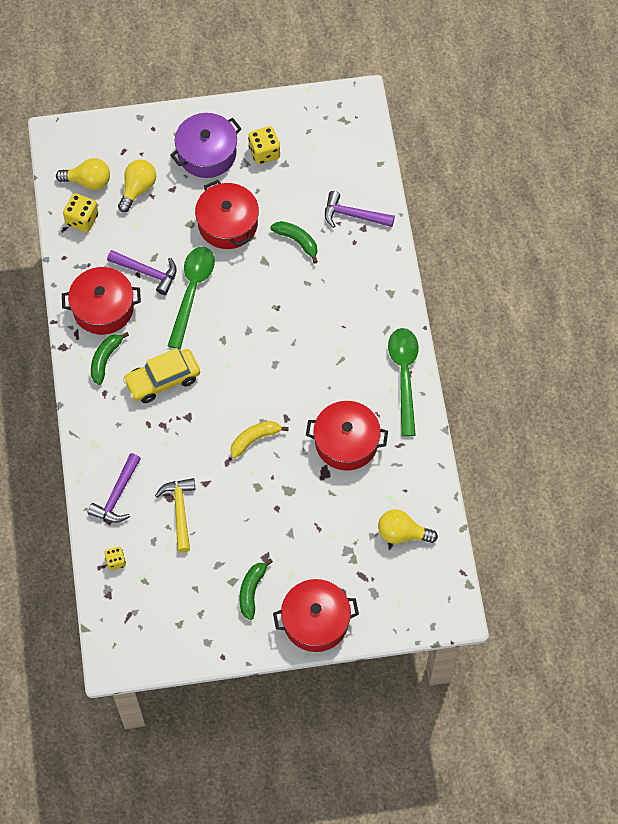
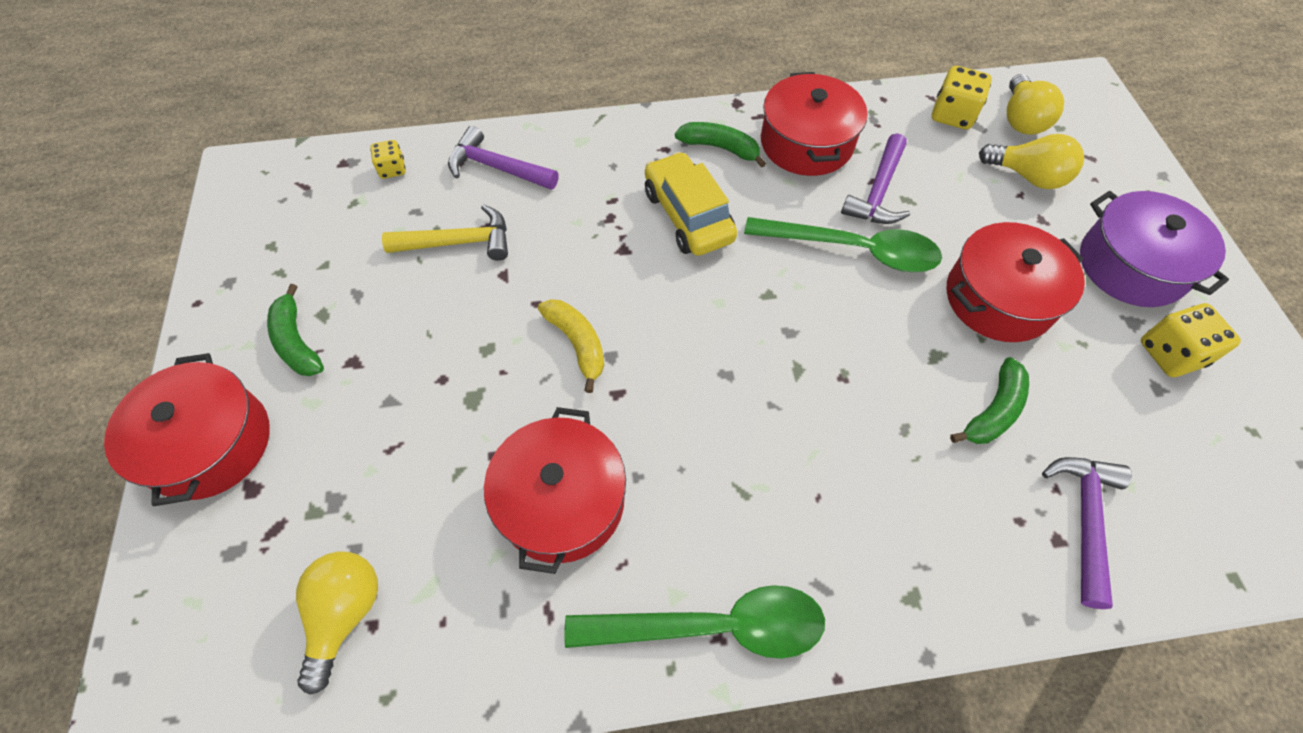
camera: 90 degrees right, 5 degrees down
(251, 591) = (297, 342): green banana -> green banana turned 135 degrees counterclockwise

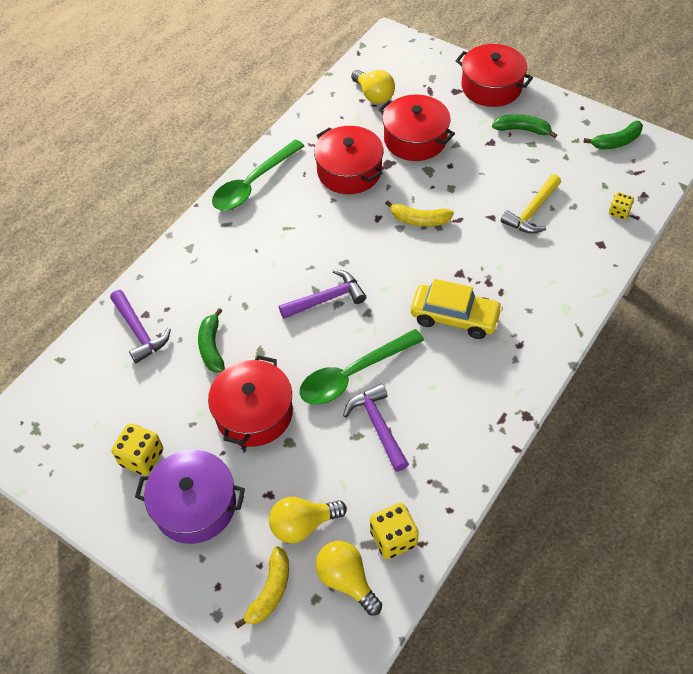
camera: 135 degrees right, 5 degrees down
(497, 168) = (577, 256): purple hammer -> purple hammer (326, 299)
(720, 148) = (493, 373): green banana -> green banana (616, 142)
(806, 143) = (453, 423): red pot -> red pot (415, 139)
(1098, 157) = (270, 591): none -> yellow banana

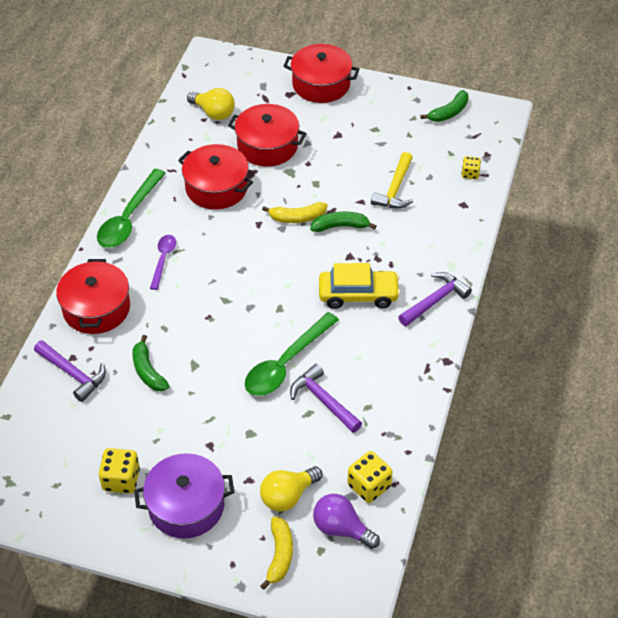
camera: 20 degrees left, 5 degrees down
(254, 413) = (209, 417): red pot -> red pot (96, 308)
(270, 234) = (163, 260): none -> purple spoon
(326, 299) = (238, 305): purple hammer -> purple hammer (435, 300)
(346, 580) = (341, 529): yellow light bulb -> purple light bulb
(522, 130) = (362, 118): green banana -> green banana (340, 226)

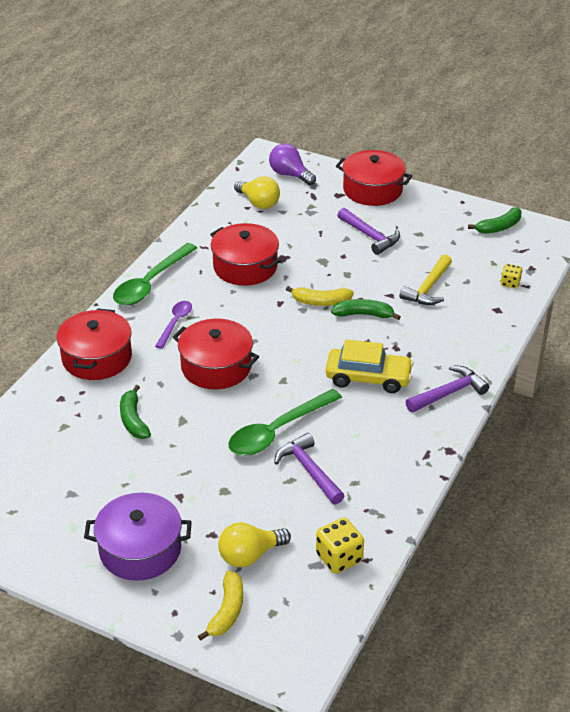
camera: 10 degrees right, 10 degrees down
(73, 374) = (57, 413): purple hammer -> purple hammer (370, 236)
(121, 480) = (79, 516): yellow dice -> none
(267, 146) = (305, 236): red pot -> red pot (216, 367)
(341, 529) = (300, 595): purple light bulb -> purple light bulb (290, 175)

